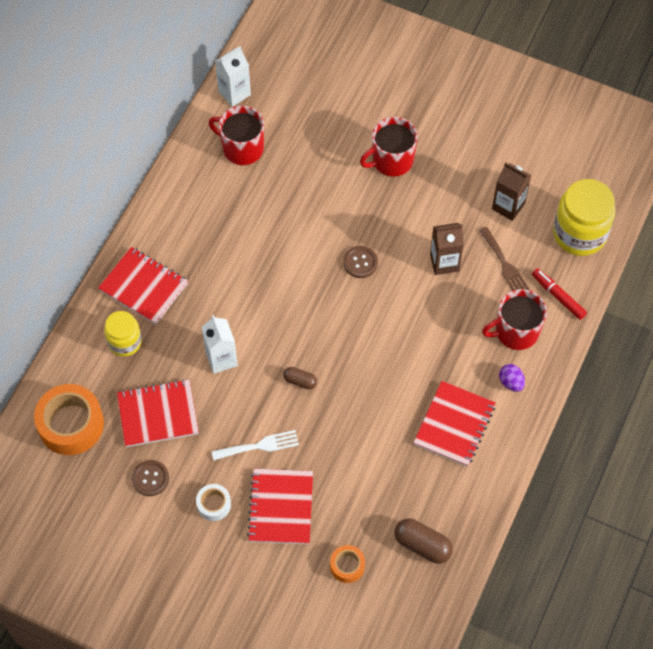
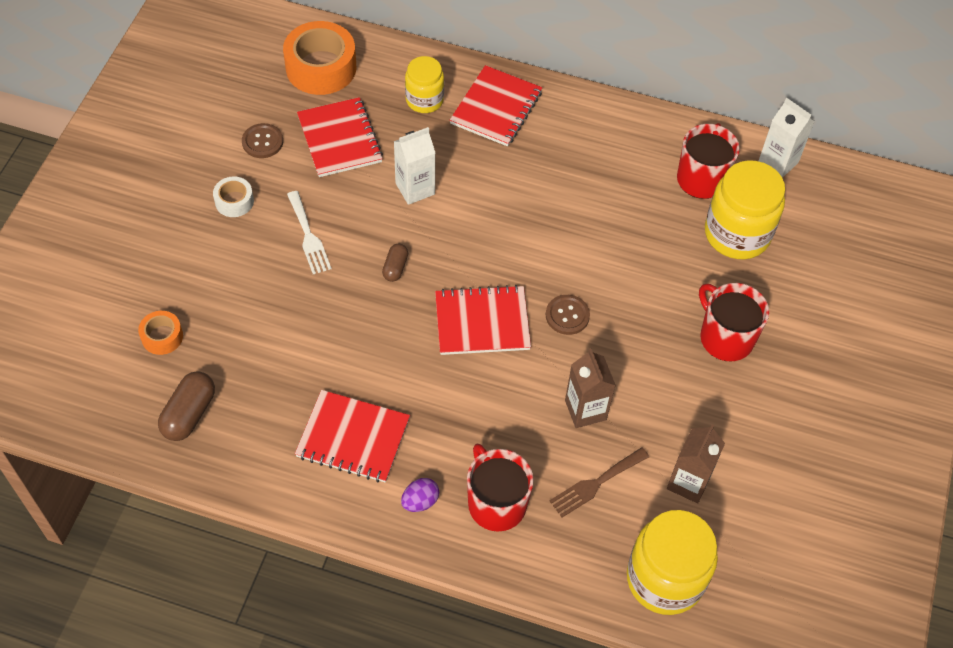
camera: 80 degrees right, 5 degrees down
(281, 507) = (233, 264): red notebook -> red notebook (482, 322)
(299, 135) = (737, 234): none -> yellow jar
(558, 296) = (559, 554): red marker -> none

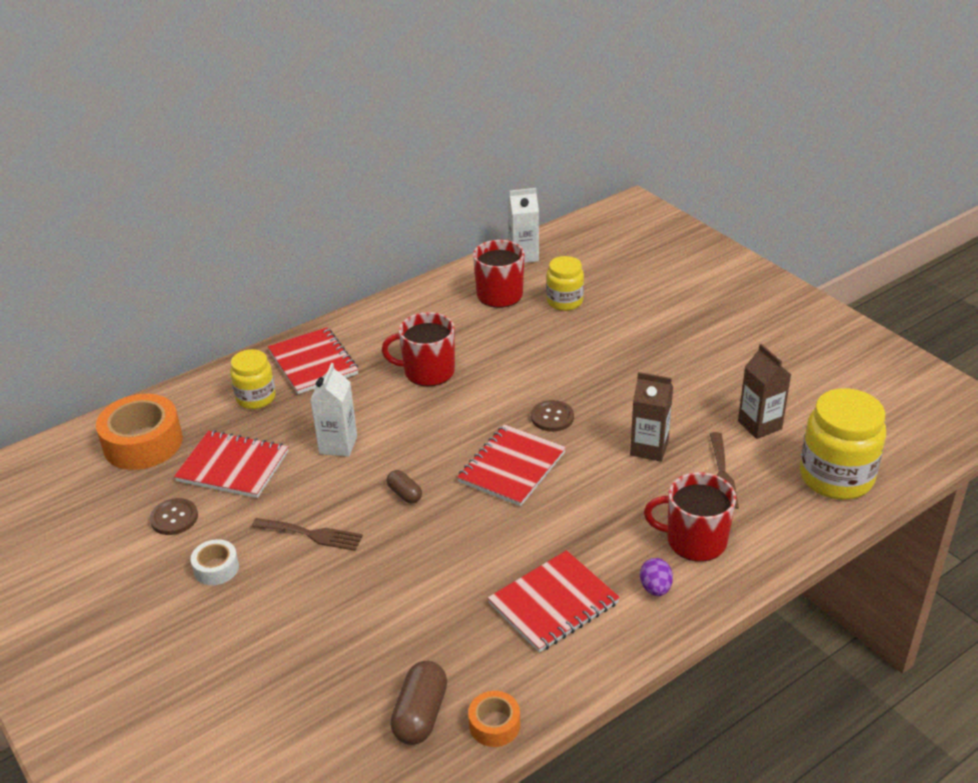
camera: 50 degrees left, 20 degrees down
(162, 337) = (311, 695): orange tape -> orange tape (494, 725)
(189, 414) = (420, 715): brown capsule -> brown capsule turned 45 degrees clockwise
(308, 236) = (312, 534): white fork -> brown fork
(725, 337) = (648, 348): red mug -> red mug (428, 372)
(737, 234) = (564, 301): yellow jar -> yellow jar, size x0.60

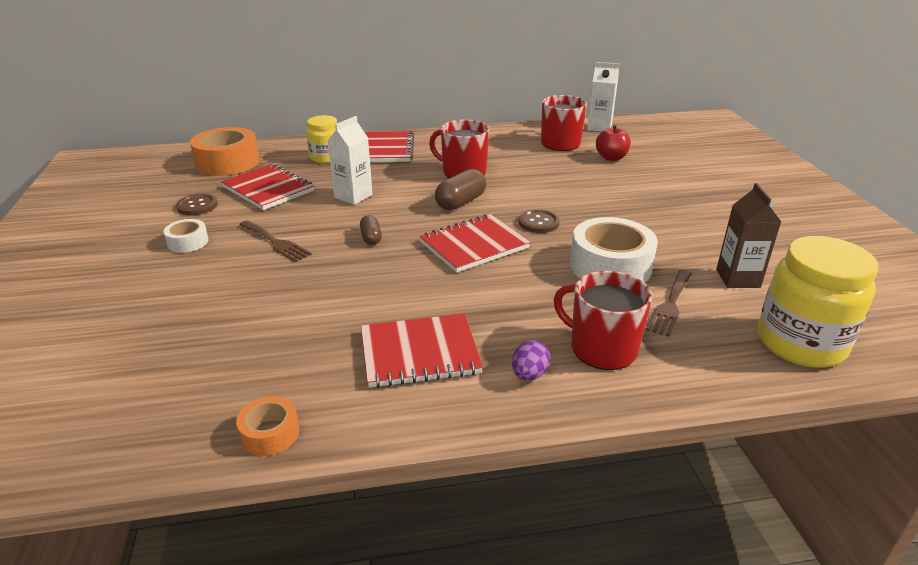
camera: 25 degrees right, 5 degrees down
(420, 715) = (217, 398): brown capsule -> brown capsule (460, 202)
(564, 301) = (611, 158): yellow jar -> red apple
(649, 448) = (610, 266): brown carton -> white tape

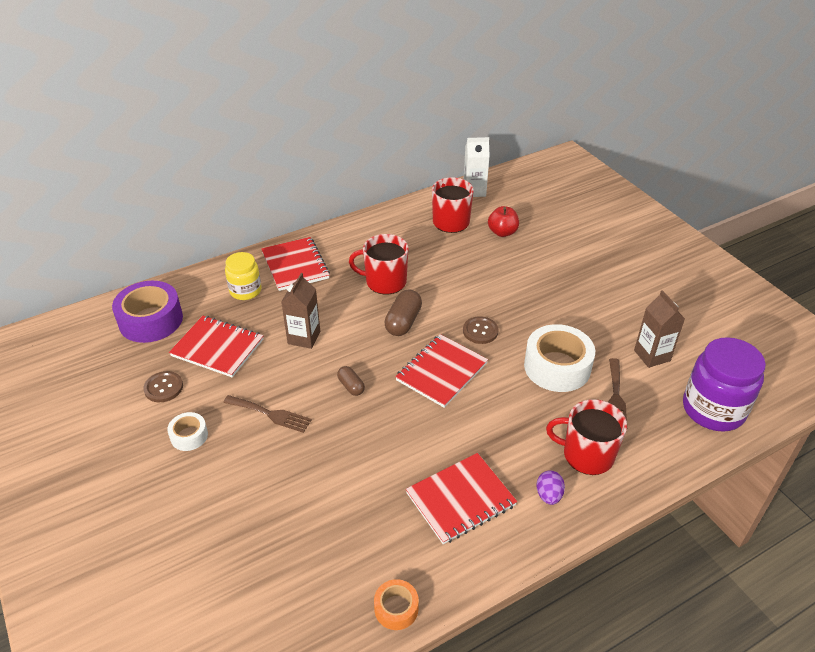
camera: 20 degrees left, 10 degrees up
(228, 162) = (151, 320): orange tape -> purple tape
(353, 196) = (304, 337): white carton -> brown carton
(800, 343) = (713, 409): yellow jar -> purple jar

